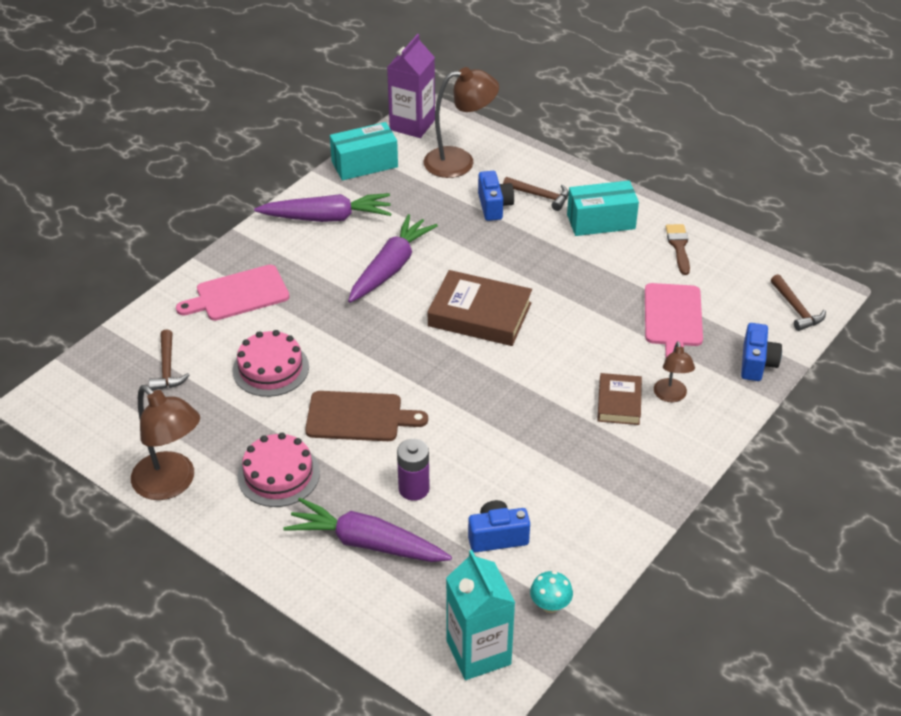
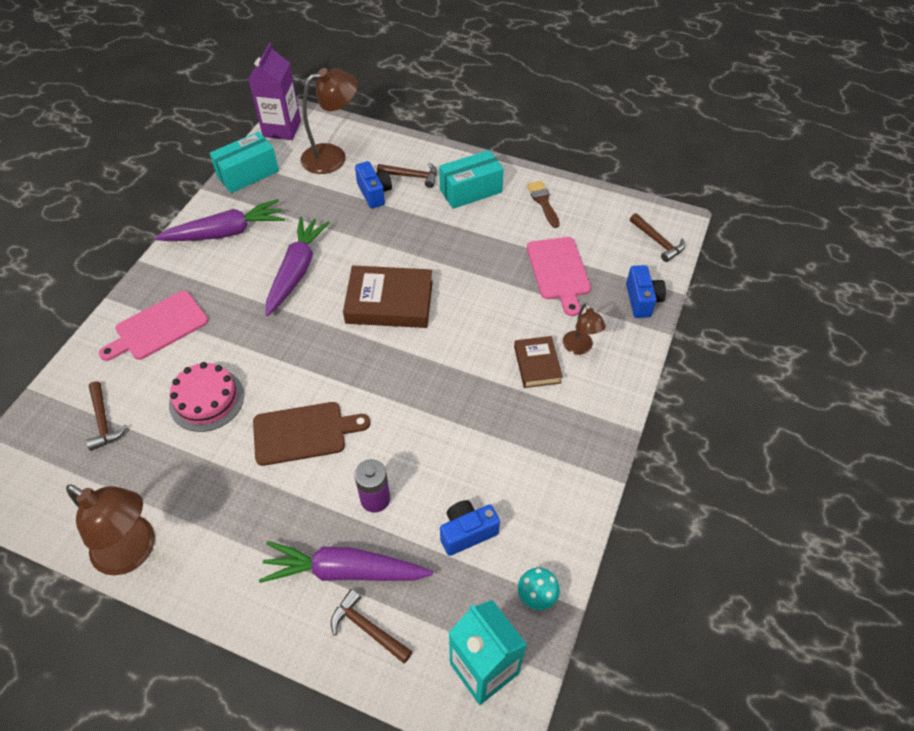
camera: 15 degrees left, 10 degrees up
(278, 474) = (240, 515): pink cake -> none
(375, 594) = (367, 628): none -> brown hammer

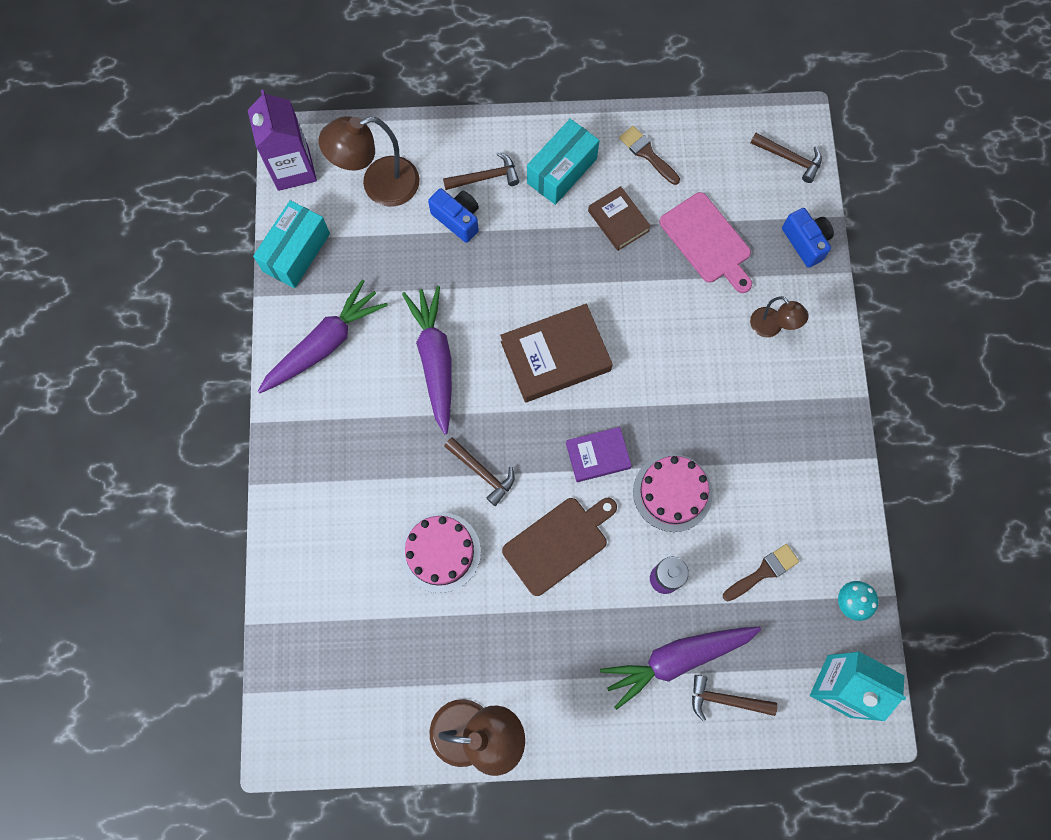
camera: 25 degrees left, 20 degrees up
(103, 421) = (353, 623): brown hammer -> brown hammer (482, 472)
(158, 327) = (333, 494): pink cutting board -> none
(333, 156) = (379, 185): brown lamp -> brown lamp turned 150 degrees counterclockwise
(378, 382) = (598, 456): none -> purple book
(423, 435) = (672, 492): none -> pink cake
(467, 532) = (763, 572): blue camera -> brown brush
(537, 365) = (739, 365): brown book -> brown book (618, 221)

